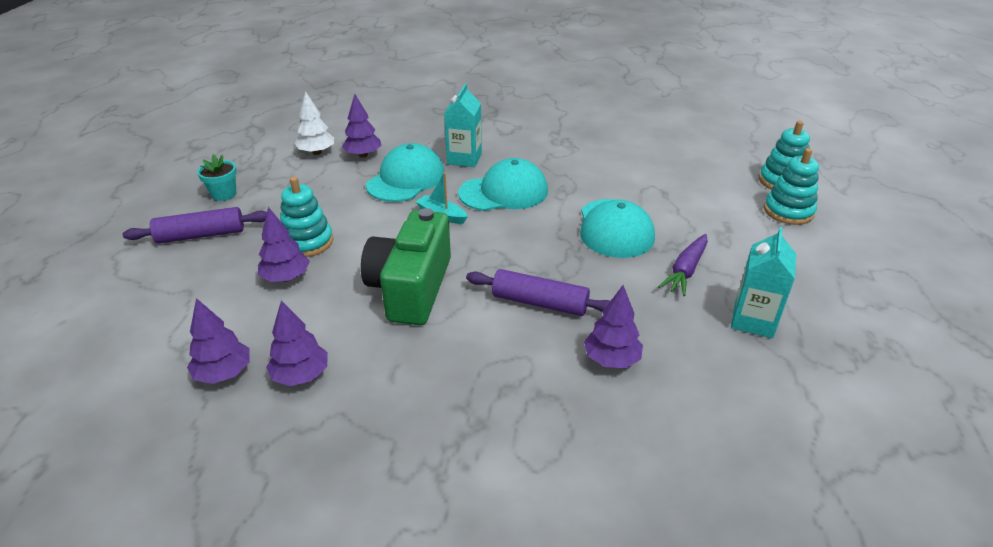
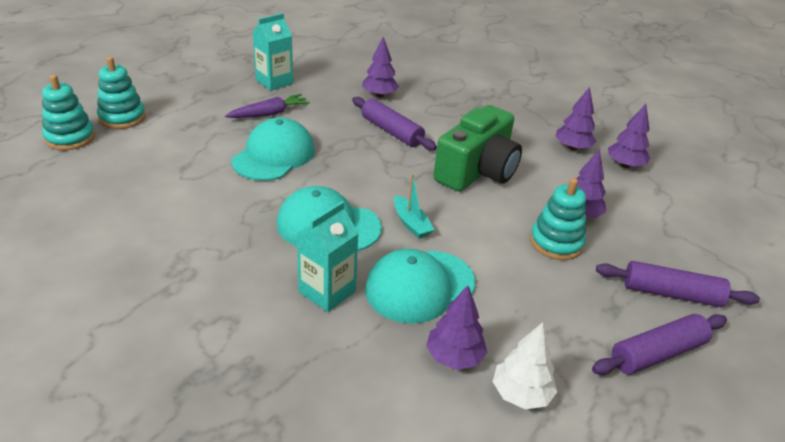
camera: 155 degrees left, 0 degrees up
(224, 194) = (657, 353): turquoise flower pot -> purple rolling pin

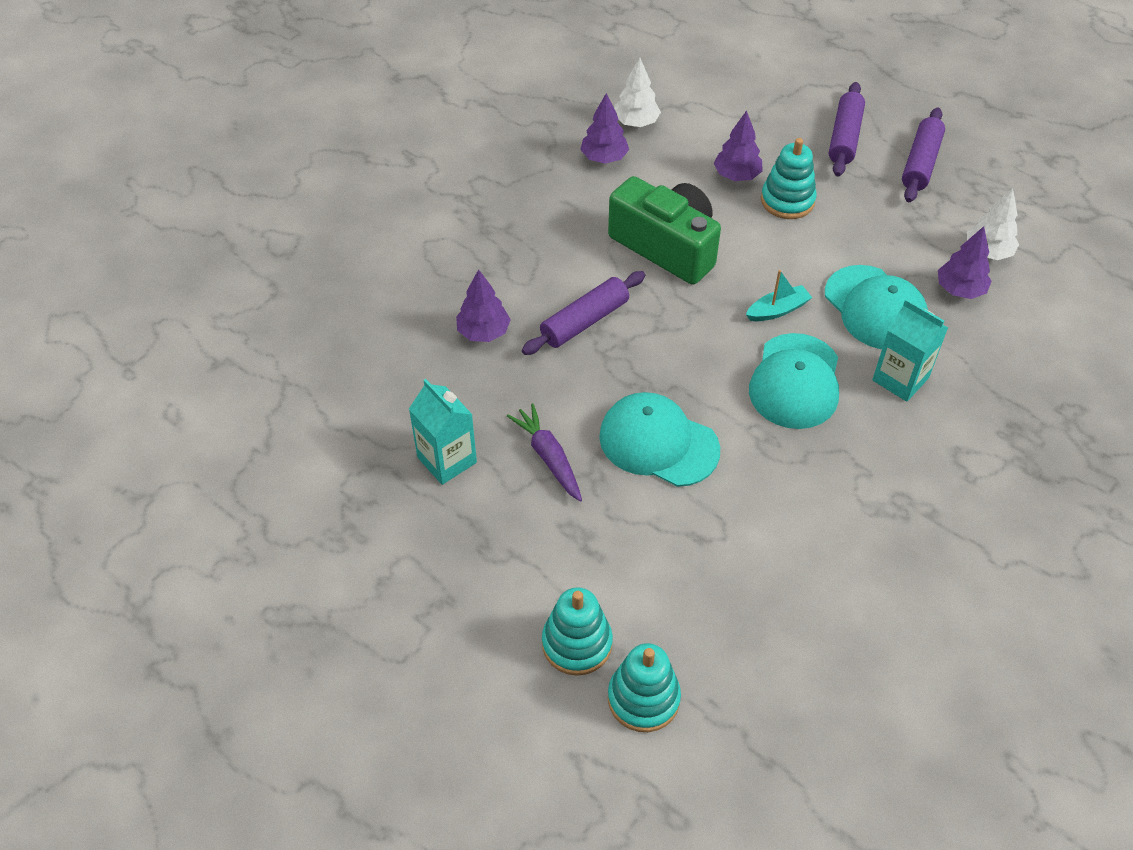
camera: 85 degrees left, 15 degrees up
(625, 165) = (636, 122): purple tree -> white tree
(657, 353) = (920, 163): purple rolling pin -> purple rolling pin turned 45 degrees clockwise

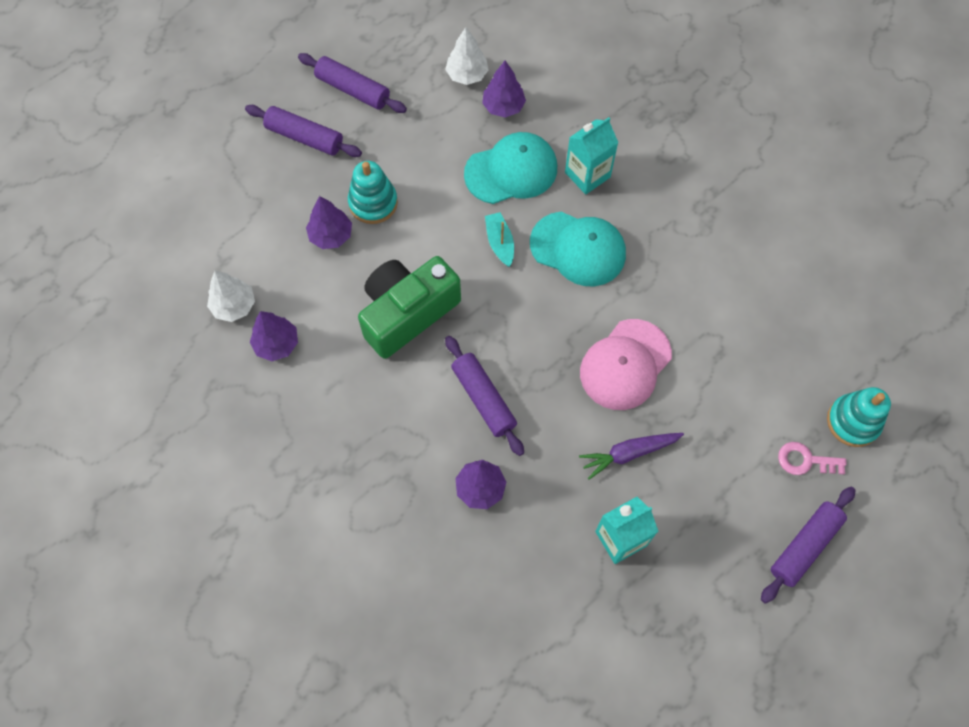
camera: 80 degrees left, 15 degrees up
(464, 648) = (804, 546): none -> purple rolling pin
(577, 643) = (805, 460): turquoise stacking toy -> pink key
(658, 443) = (625, 364): turquoise cap -> pink cap

